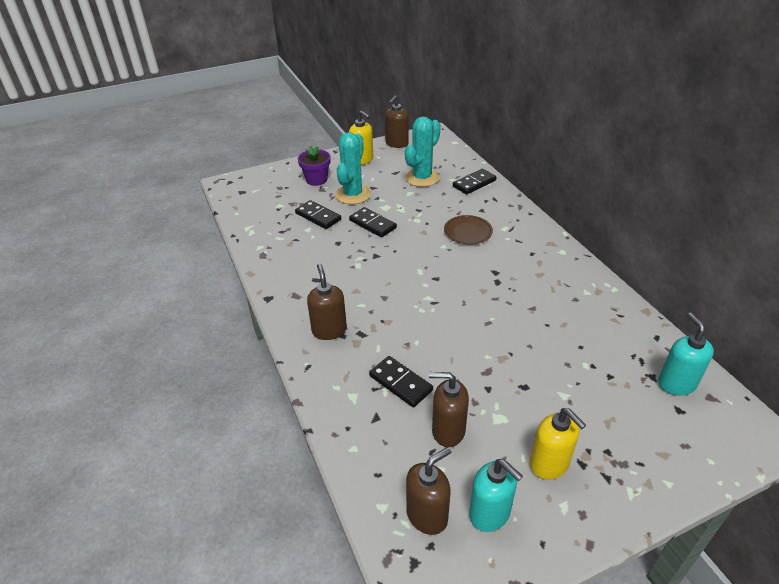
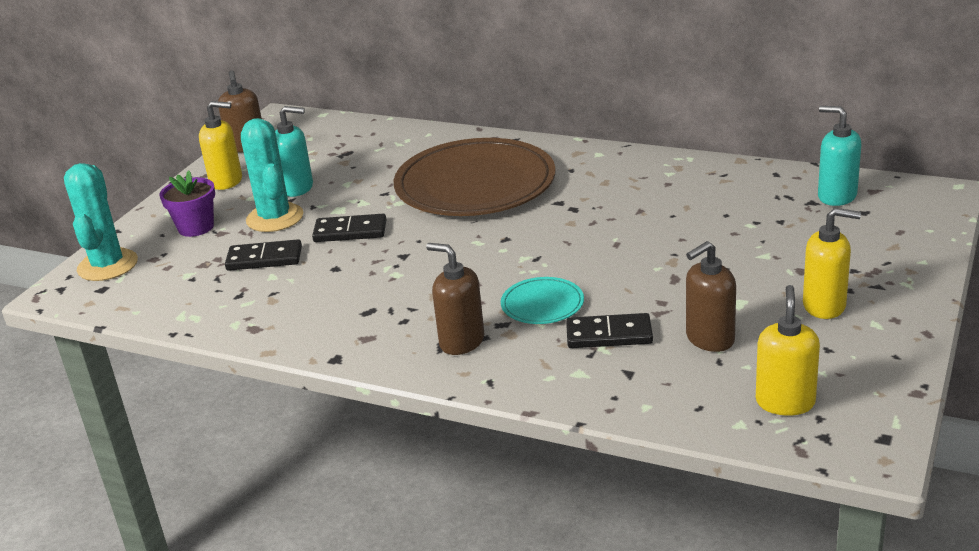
camera: 40 degrees left, 10 degrees down
(396, 336) = (542, 304): none -> turquoise plate
(422, 178) = (338, 163): turquoise cactus -> turquoise cactus (107, 265)
(427, 515) = (785, 402): brown soap dispenser -> yellow soap dispenser
(468, 232) = (475, 185): brown plate -> brown plate, size x2.30
(474, 183) = (411, 141): black domino -> none
(490, 513) = (830, 366): turquoise soap dispenser -> turquoise soap dispenser (297, 188)

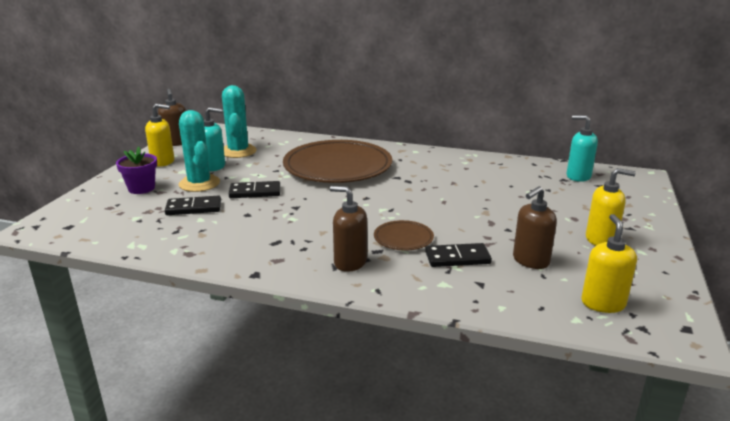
camera: 10 degrees left, 5 degrees down
(107, 265) = (74, 211): turquoise cactus -> turquoise cactus (238, 151)
(542, 304) = (403, 238): turquoise plate -> brown plate

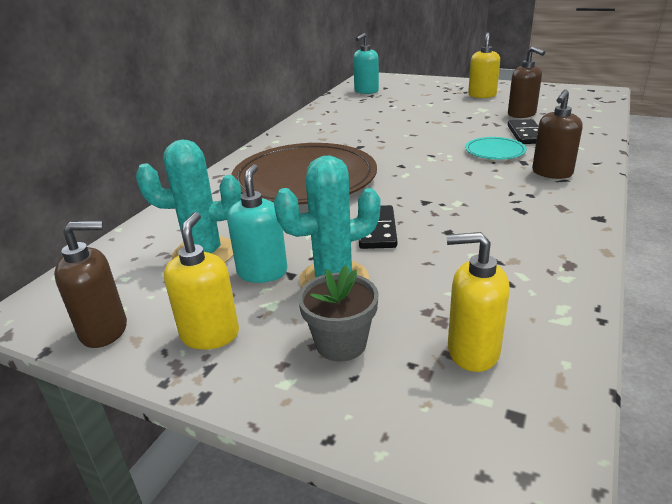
camera: 80 degrees left, 5 degrees up
(141, 188) = (341, 344): purple flower pot -> grey flower pot
(193, 208) = (429, 275): black domino -> none
(403, 238) = (495, 151): brown plate -> turquoise plate
(603, 303) = (573, 102): yellow soap dispenser -> yellow soap dispenser (472, 351)

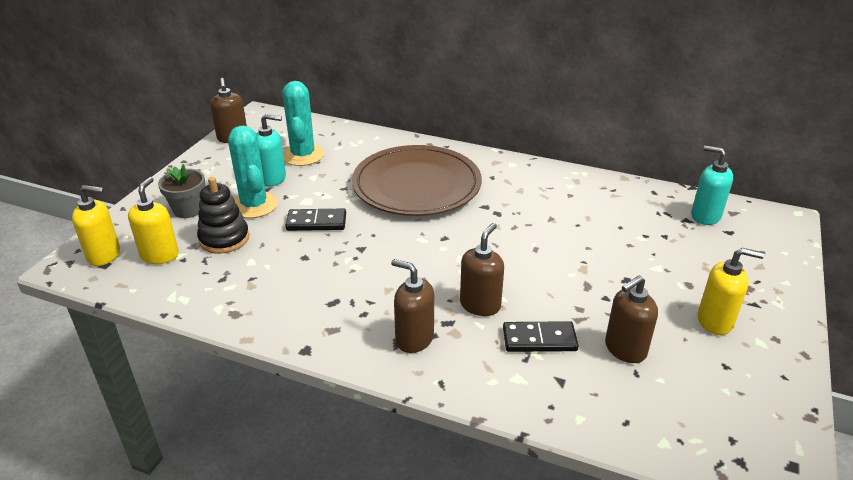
camera: 85 degrees right, 5 degrees up
(210, 334) = (215, 168): yellow soap dispenser -> yellow soap dispenser (104, 255)
(419, 294) = (224, 239): none -> black stacking toy
(495, 151) = (480, 305): turquoise plate -> brown soap dispenser

